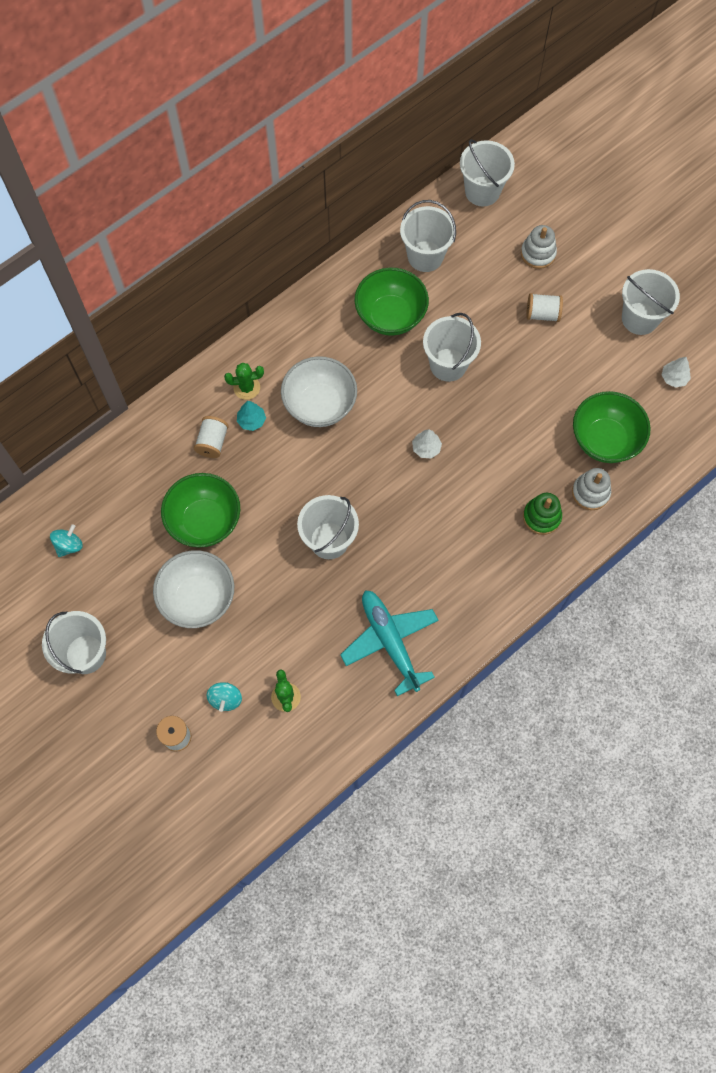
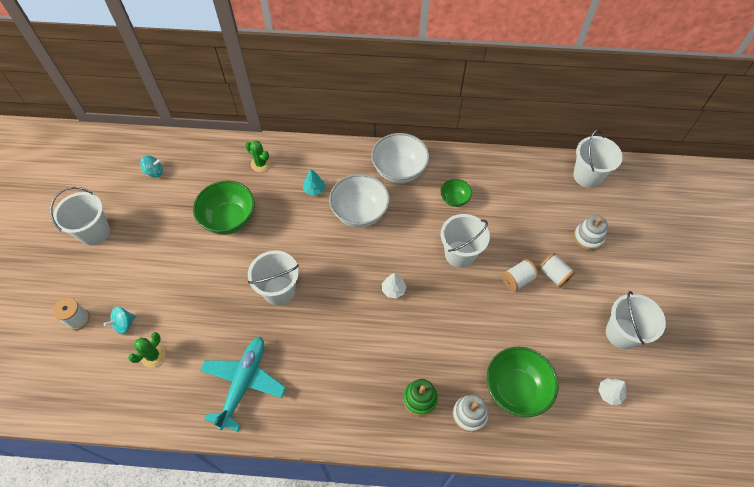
camera: 45 degrees right, 10 degrees down
(198, 598) = (177, 256): white bowl -> white bowl (399, 170)
(212, 442) = (281, 183): white spool -> white spool (517, 280)
(246, 387) = (331, 171): green cactus -> green cactus (261, 164)
(390, 316) = (454, 199): green bowl -> green bowl, size x0.54
(425, 256) = (512, 184): white bucket -> none

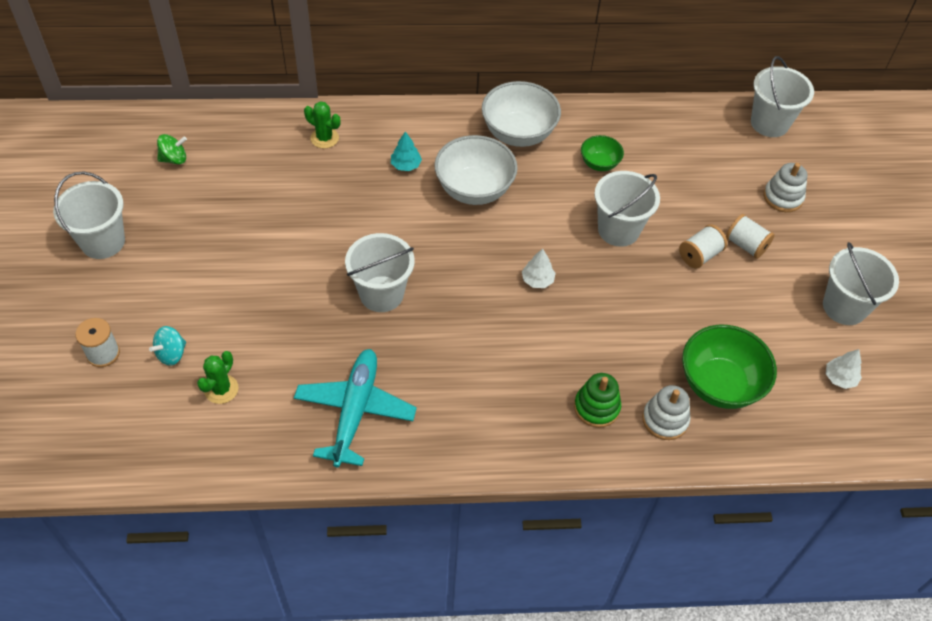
camera: 10 degrees left, 5 degrees down
(154, 172) = (174, 159): turquoise spinning top -> green spinning top
(229, 219) = (294, 211): green bowl -> none

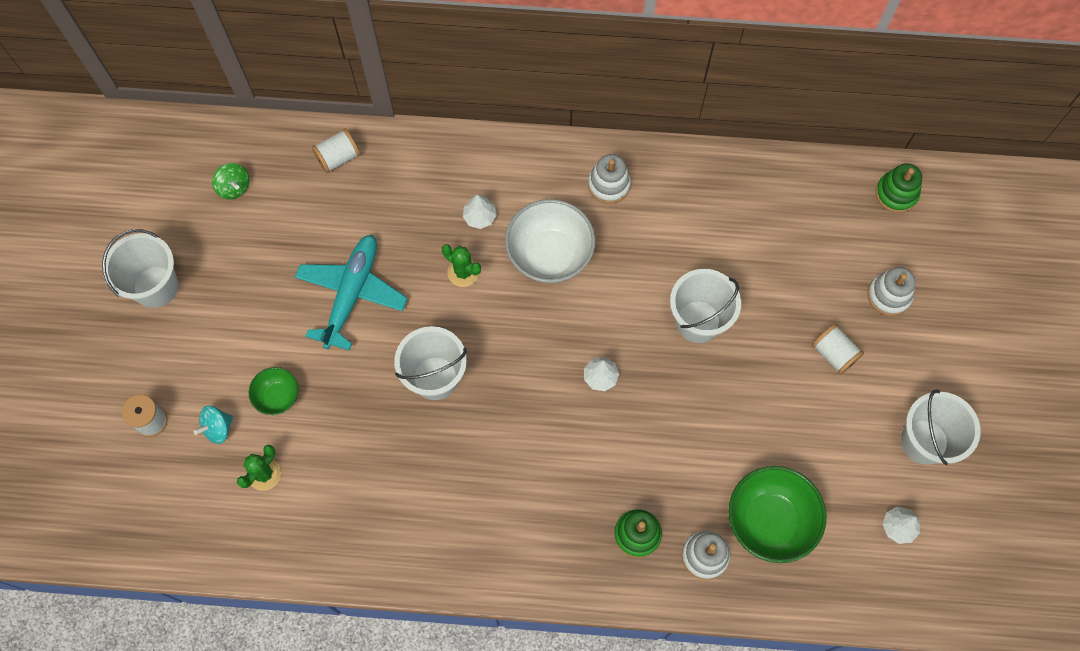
camera: 10 degrees right, 15 degrees up
(174, 159) = (234, 187): green spinning top -> green spinning top turned 60 degrees clockwise
(324, 138) = (396, 173): green cactus -> green cactus (463, 272)
(355, 411) = (393, 513): turquoise plane -> turquoise plane (351, 294)
(406, 165) = (480, 217): turquoise tree -> white tree
(518, 133) = (609, 185): white bowl -> white stacking toy
(599, 163) = (692, 233): green bowl -> green bowl (278, 396)
(699, 255) = (780, 362): white spool -> white spool (338, 158)
(769, 123) = (896, 194): white bucket -> green stacking toy

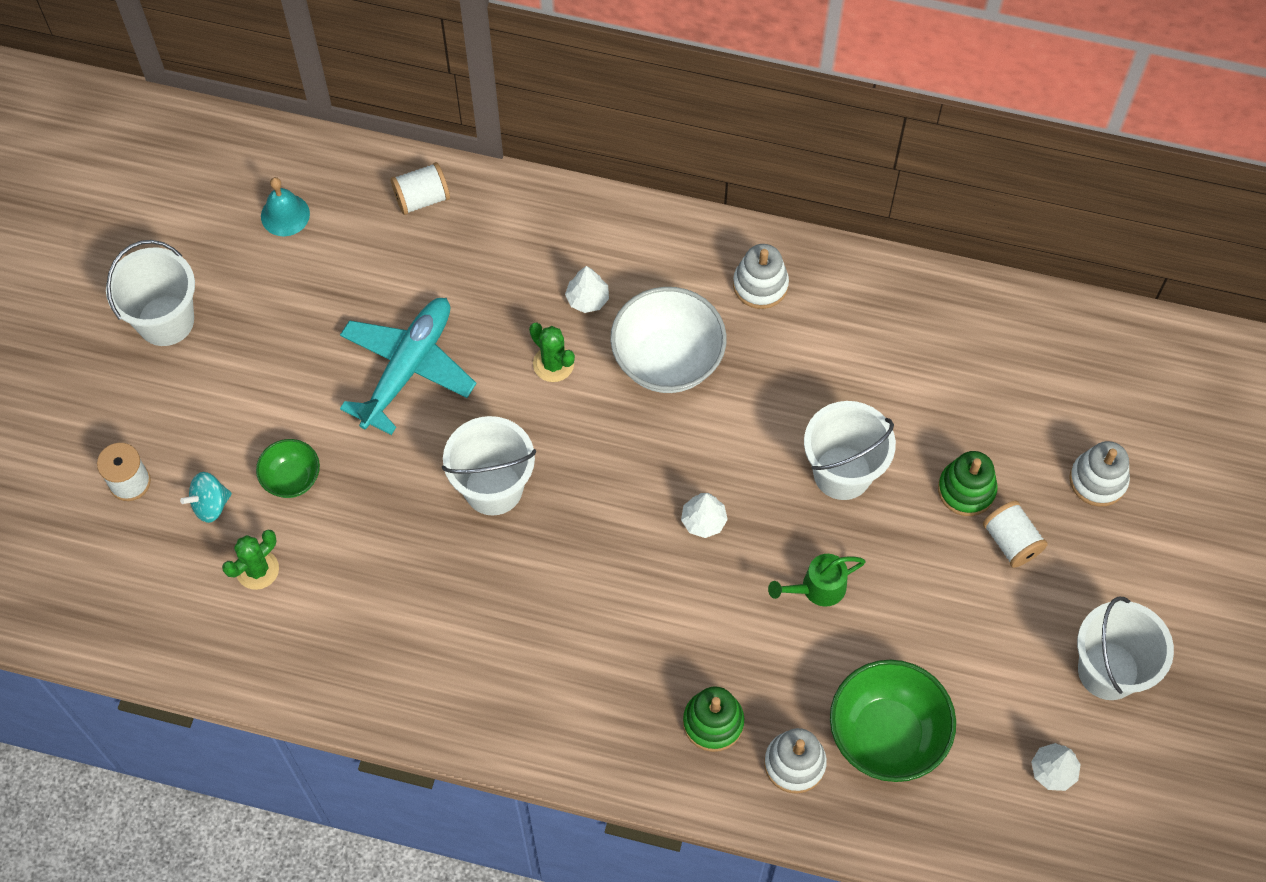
camera: 10 degrees right, 5 degrees down
(234, 187) = (285, 215): green spinning top -> turquoise bell
(696, 415) = (817, 588): none -> green watering can
(896, 194) = (1133, 354): green stacking toy -> green stacking toy (966, 490)

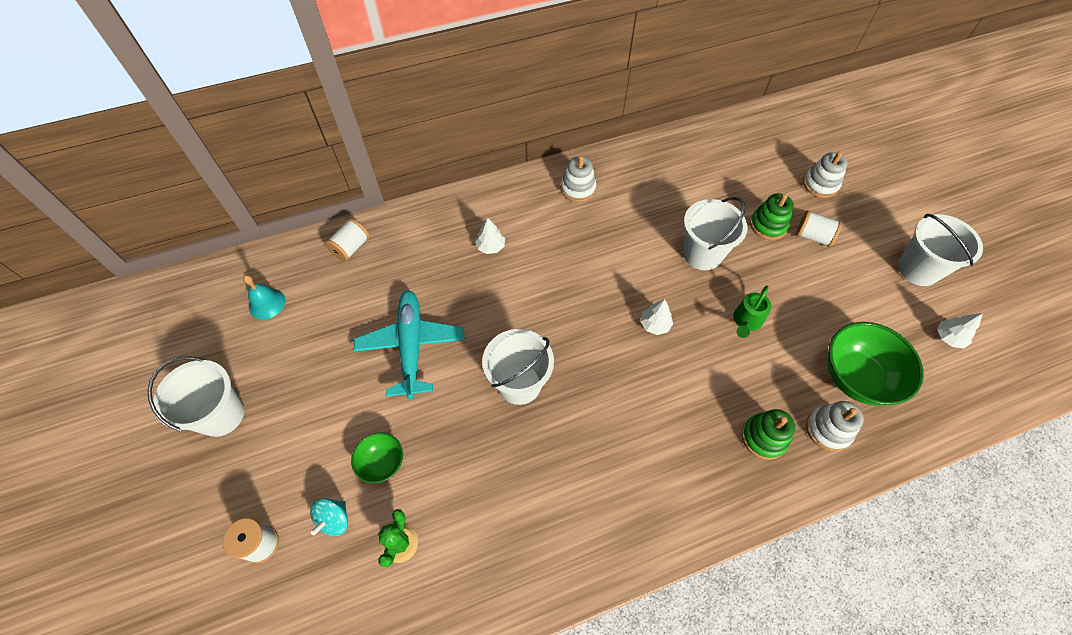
camera: 35 degrees left, 5 degrees down
(553, 364) = (499, 291): green cactus -> none
(667, 360) = (561, 252): white bowl -> none

